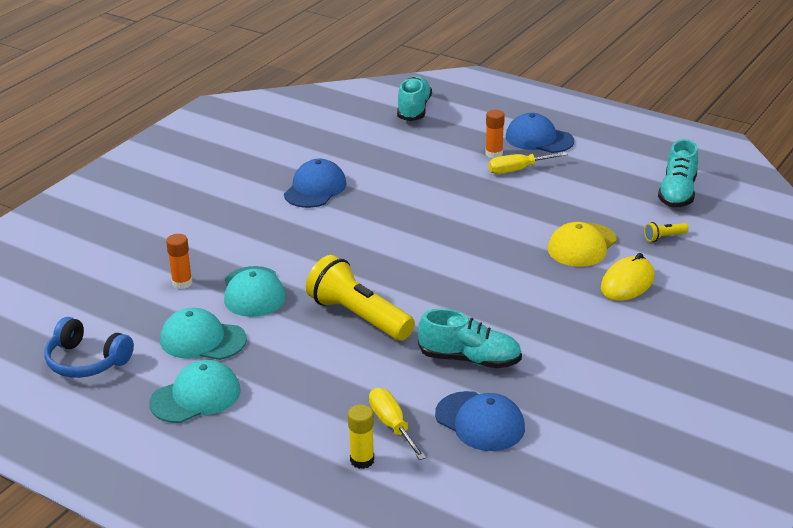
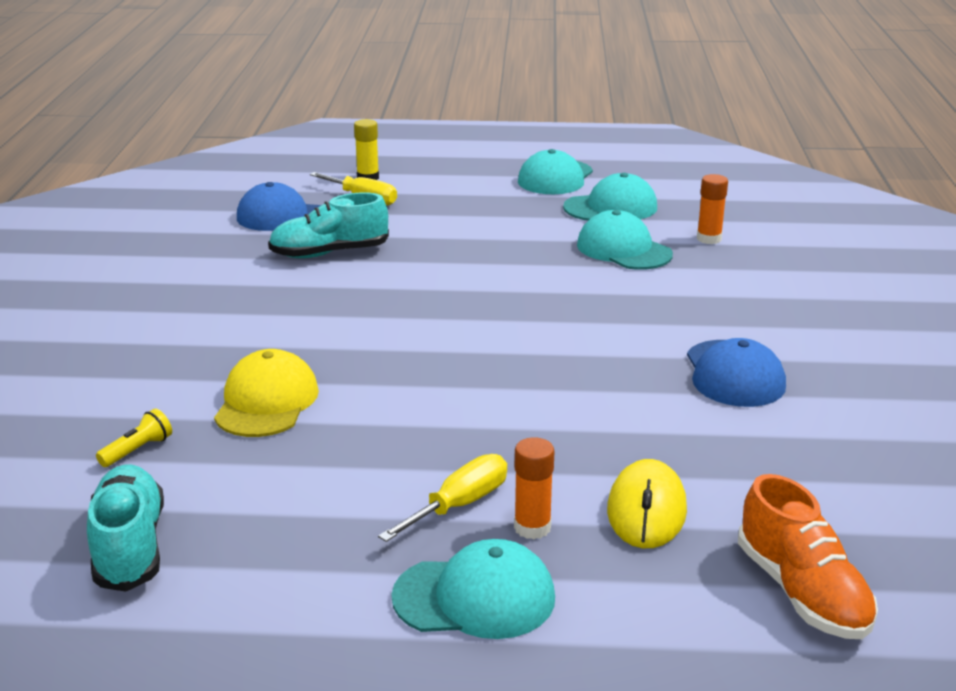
camera: 150 degrees right, 5 degrees down
(86, 361) = (684, 174): blue headphones -> none
(358, 316) = (484, 257): yellow flashlight -> none
(414, 109) = (802, 592): turquoise shoe -> orange shoe
(539, 139) = (475, 597): blue cap -> turquoise cap
(627, 283) = (178, 369): yellow mouse -> yellow mouse (646, 511)

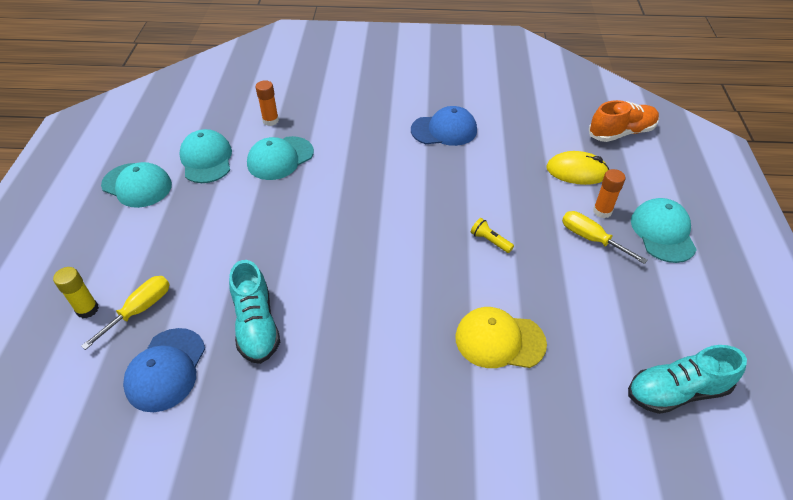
camera: 90 degrees left, 20 degrees up
(138, 450) = (574, 410): yellow flashlight -> yellow flashlight (490, 241)

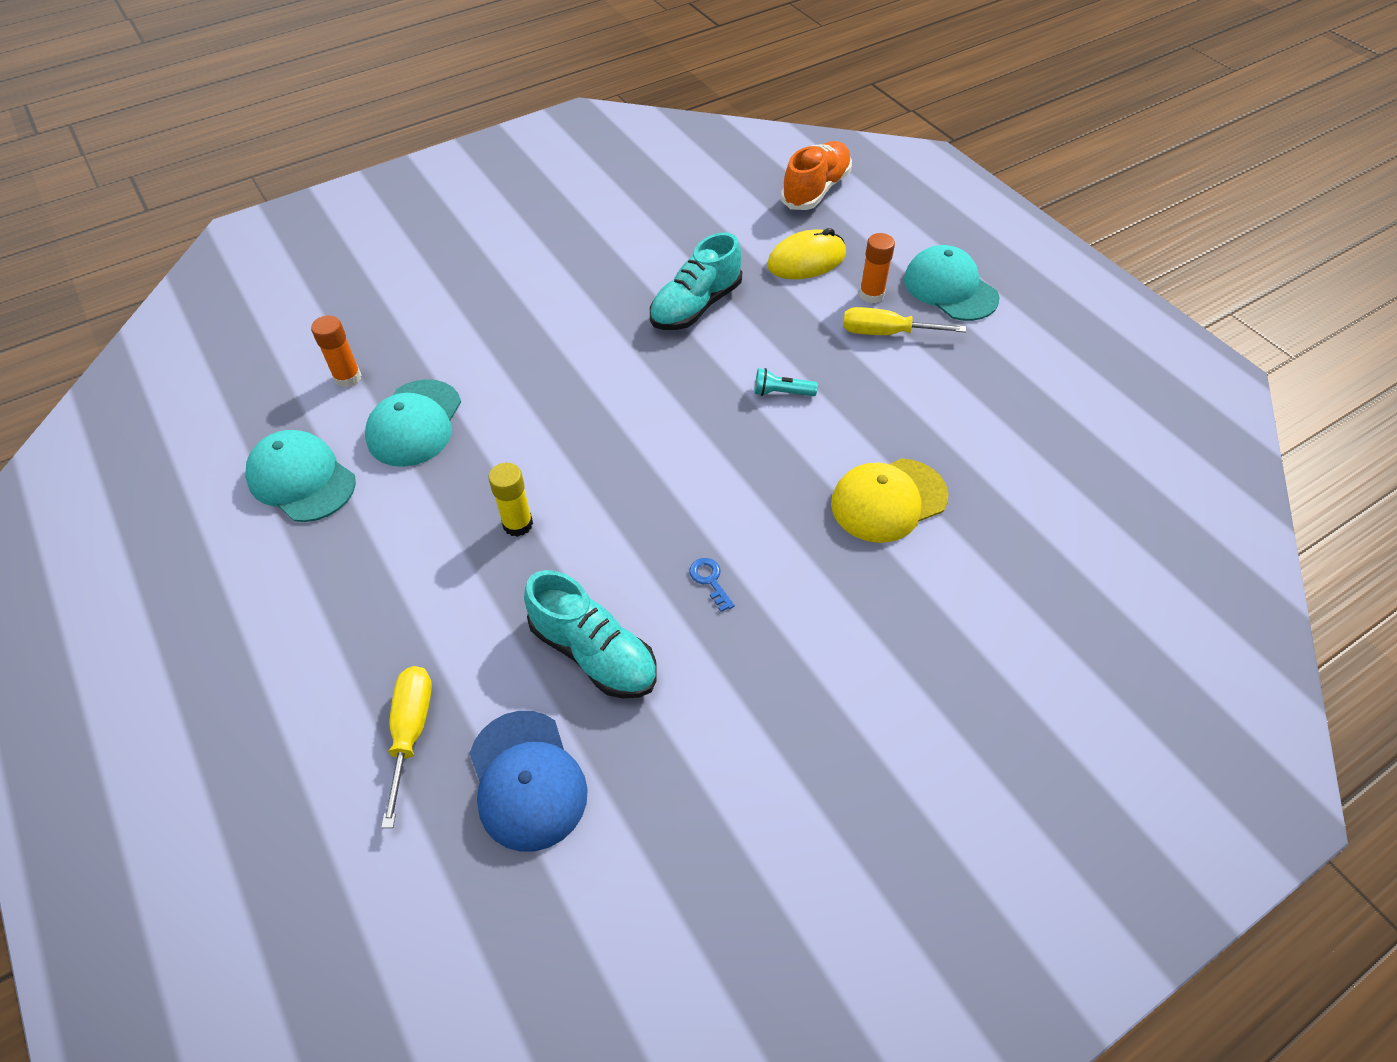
camera: 35 degrees left, 5 degrees up
(87, 309) = (329, 780): yellow glue stick -> yellow glue stick (518, 524)
(137, 185) = (224, 572): turquoise cap -> none
(351, 324) = (710, 580): none -> blue key
(444, 130) = (606, 280): blue cap -> none
(490, 241) = (781, 392): yellow flashlight -> turquoise flashlight
(676, 391) = (1093, 451): turquoise shoe -> turquoise shoe (696, 306)

